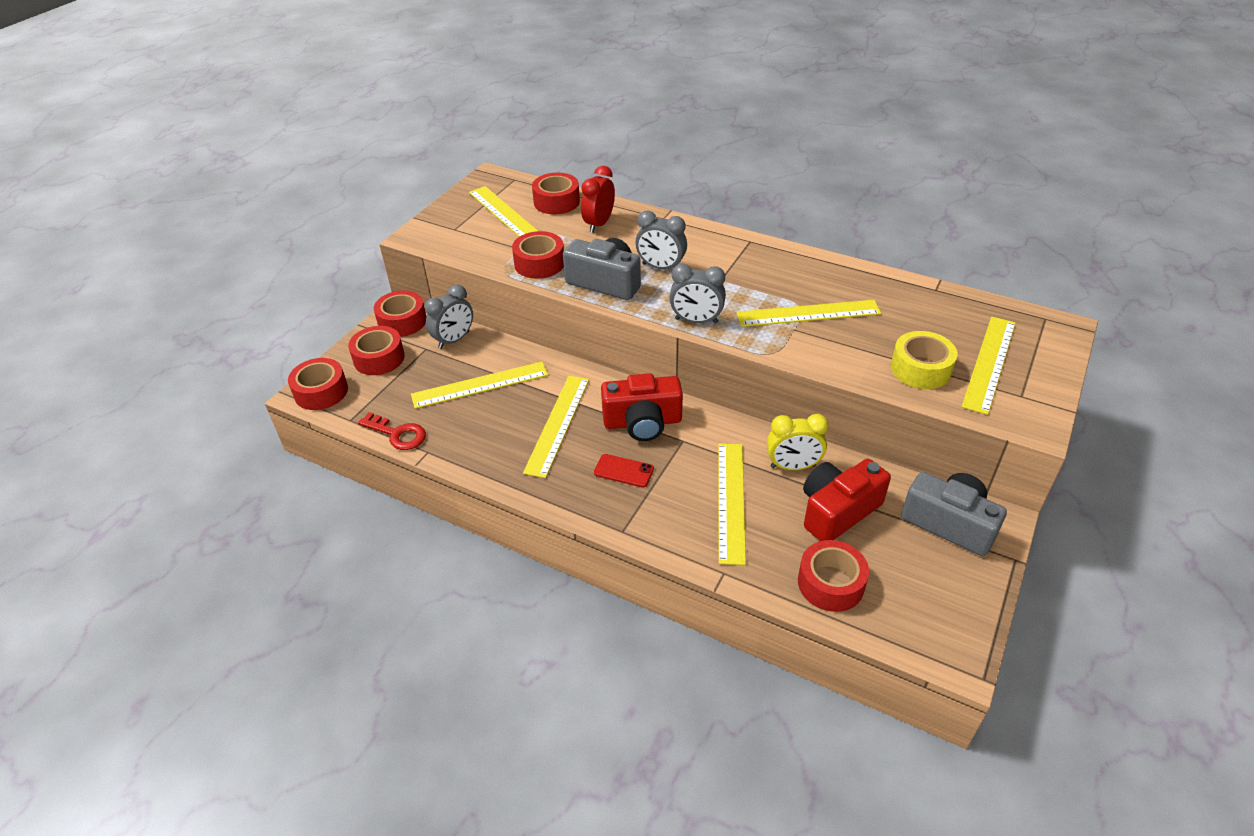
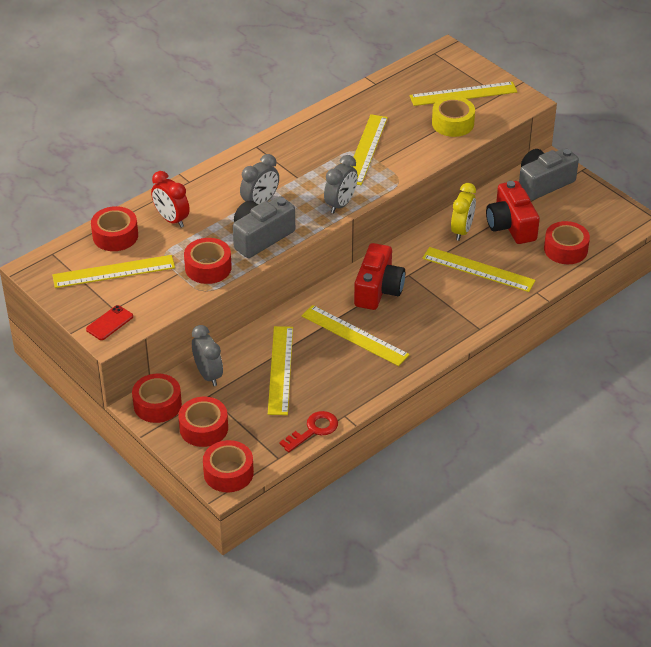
camera: 70 degrees left, 0 degrees up
(623, 471) = (423, 313): red phone -> red phone (109, 323)
(989, 363) = (463, 94): yellow ruler -> yellow ruler turned 60 degrees counterclockwise

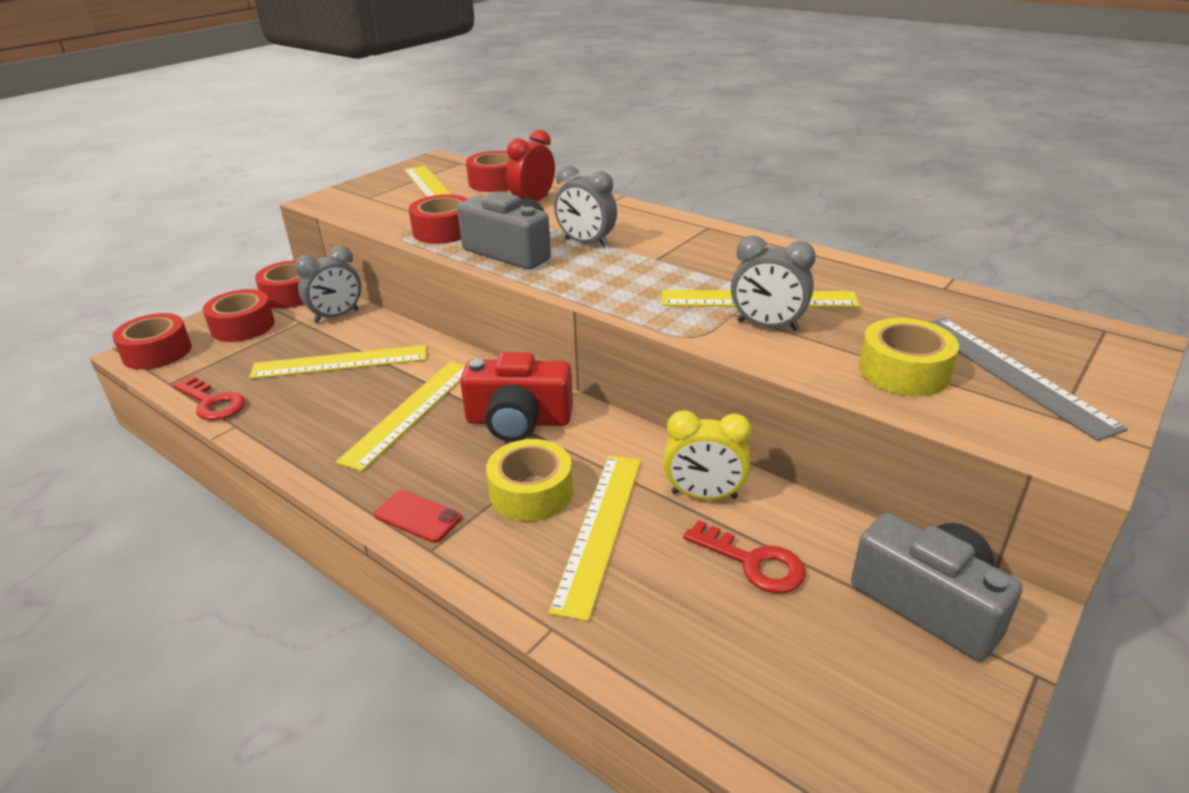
camera: 80 degrees right, 10 degrees down
(109, 323) = (344, 198): red phone -> red phone (417, 516)
(340, 204) = (606, 295): grey clock -> grey clock (767, 326)
(444, 290) = (531, 492): none -> yellow tape
(463, 94) = (1011, 373): yellow ruler -> grey ruler
(511, 225) = (753, 563): red camera -> red key
(565, 249) = (713, 668): red tape -> none

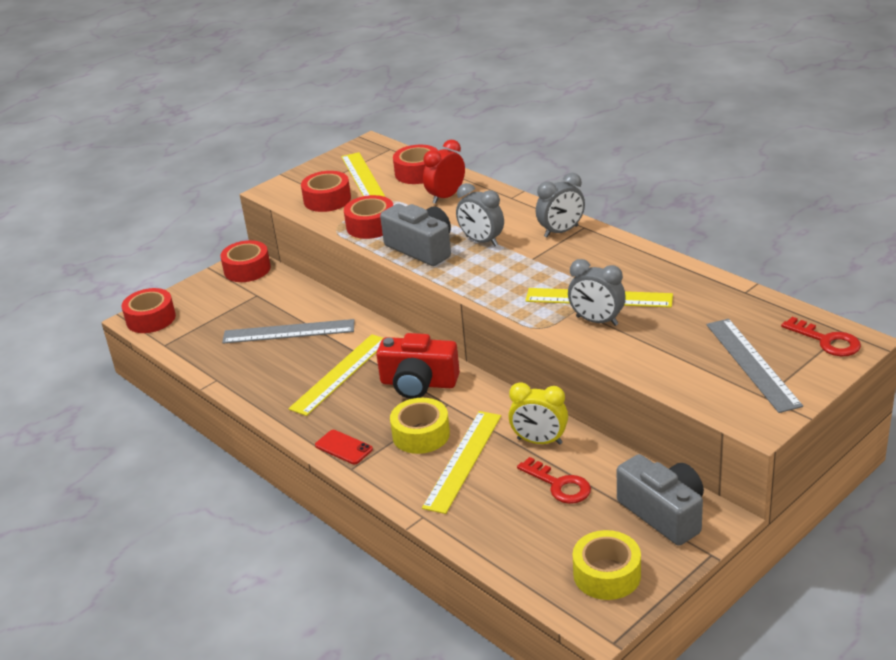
camera: 10 degrees right, 0 degrees up
(212, 403) = (198, 362): red key -> red key (827, 341)
(242, 326) = (212, 298): red tape -> red tape (327, 200)
(337, 316) = (285, 291): grey clock -> grey clock (561, 231)
(340, 362) = (288, 331): yellow ruler -> grey ruler
(903, 371) = (677, 360): yellow tape -> yellow tape (607, 574)

